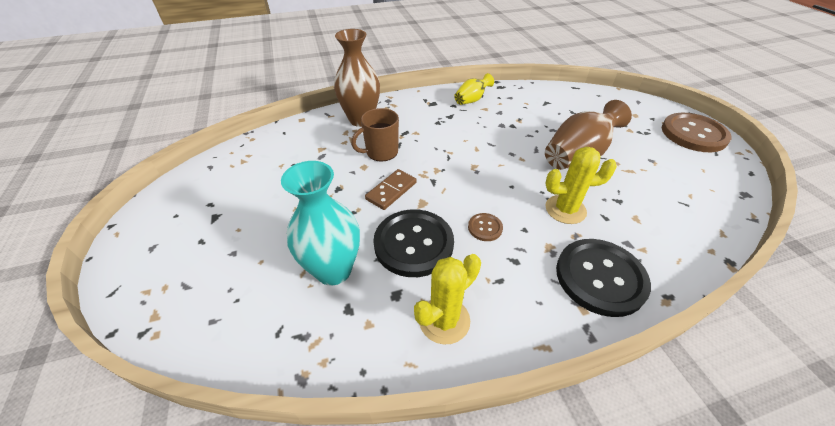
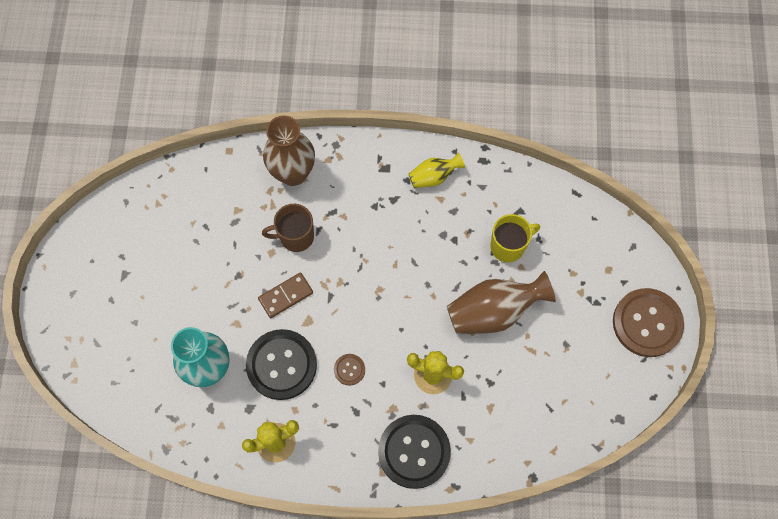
camera: 20 degrees right, 25 degrees up
(554, 120) = (508, 246): none -> yellow mug

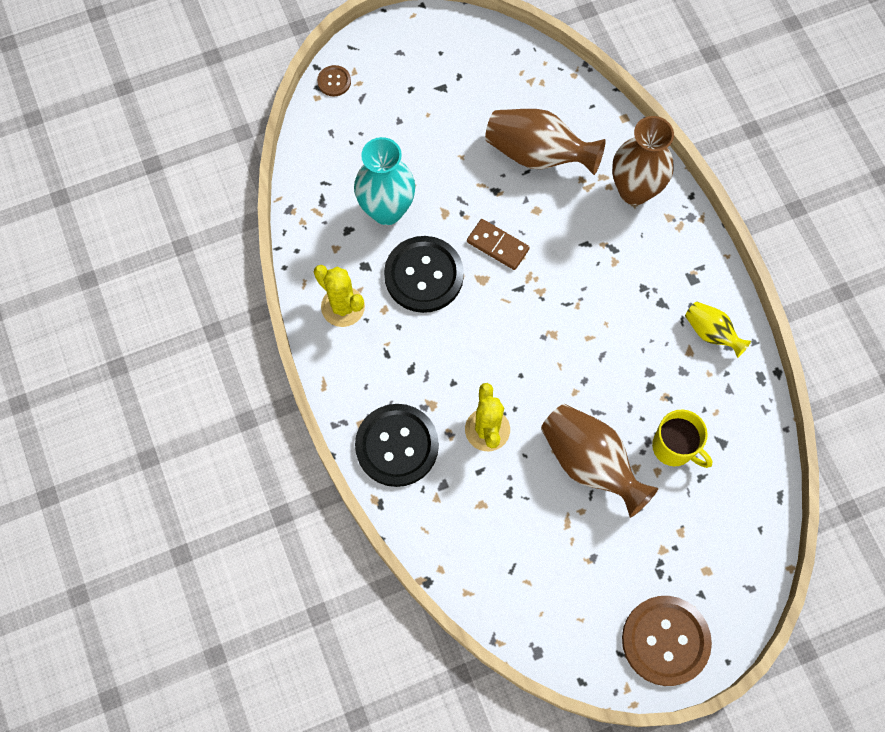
camera: 65 degrees right, 0 degrees up
(224, 228) = (538, 154): none -> brown vase
(295, 236) = (566, 225): brown mug -> none
(349, 369) = (451, 343): brown button -> brown button (334, 81)

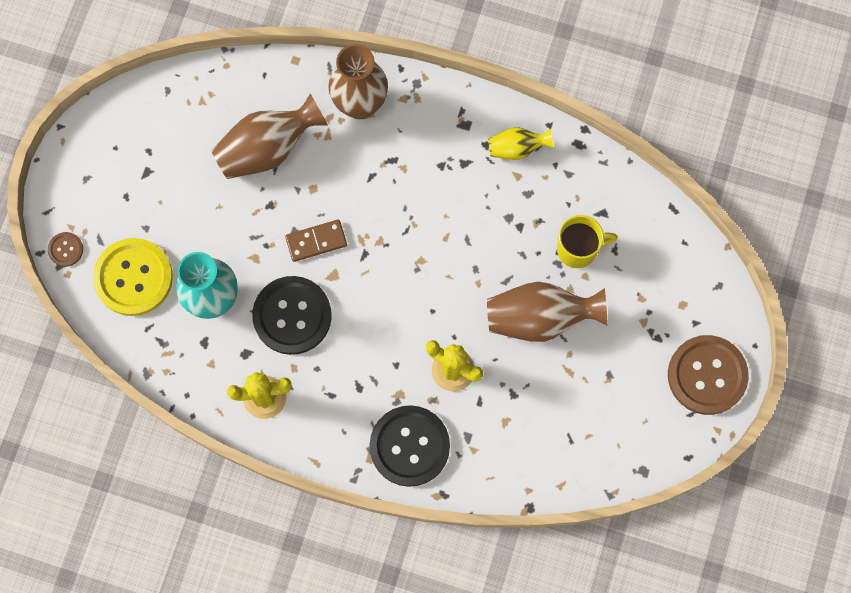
camera: 50 degrees left, 5 degrees up
(354, 143) = (133, 278): none -> yellow button

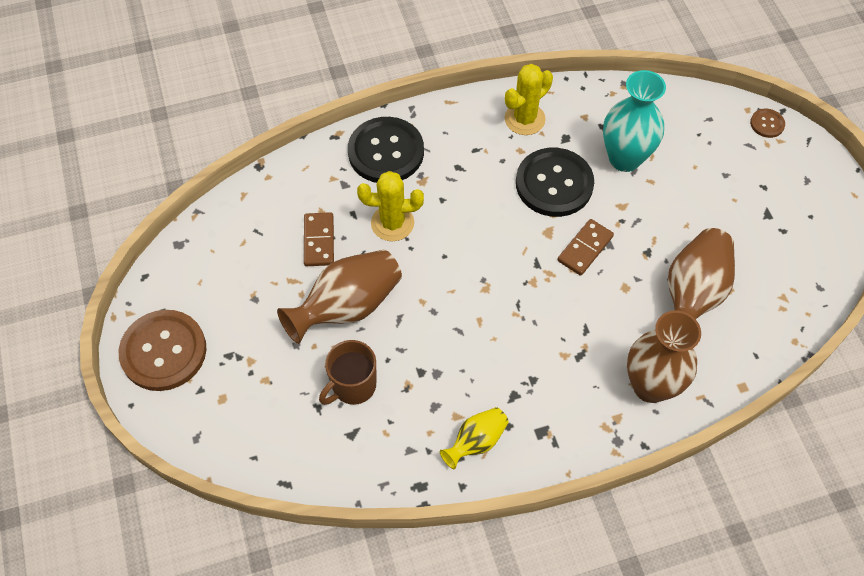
camera: 145 degrees right, 15 degrees down
(133, 278) = (698, 136): yellow button -> none
(524, 394) = (319, 241): none -> brown domino
(578, 249) = (353, 386): yellow mug -> brown mug

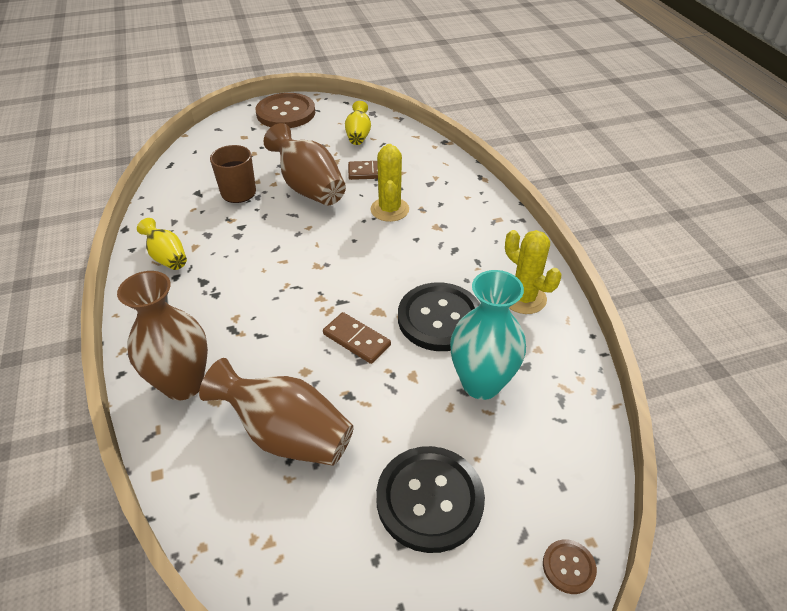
camera: 90 degrees right, 15 degrees down
(234, 258) = (358, 135): none -> yellow vase
(386, 152) = (467, 205): black button -> black button (429, 499)

